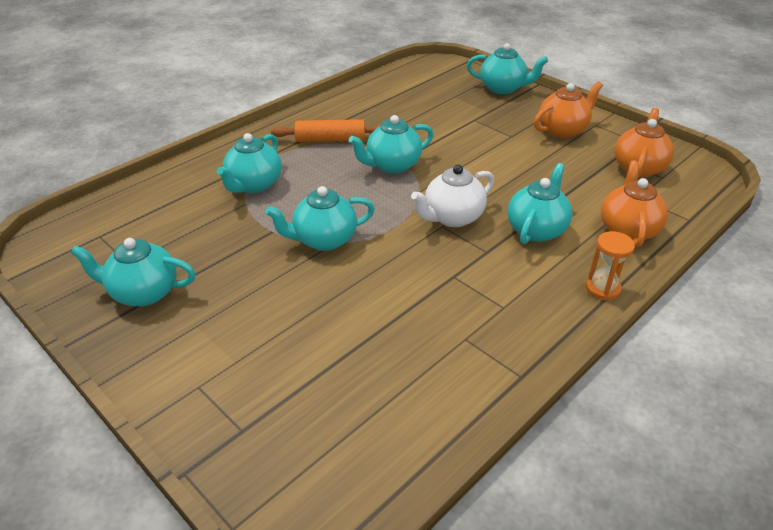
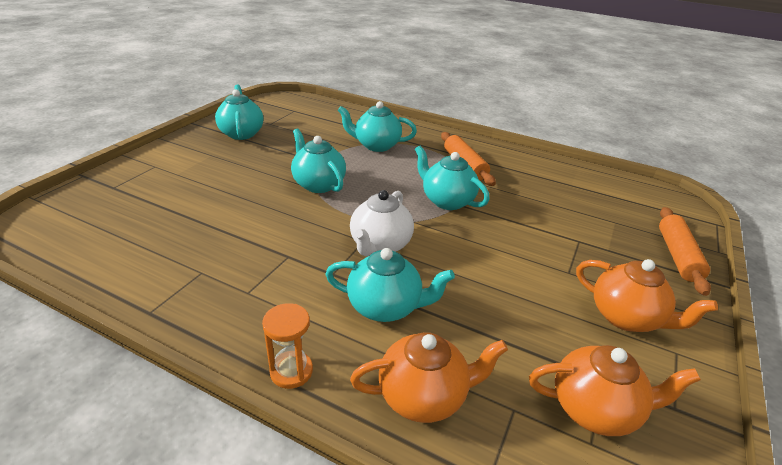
camera: 70 degrees right, 5 degrees down
(452, 217) = (380, 245): white teapot -> white teapot turned 105 degrees counterclockwise
(503, 88) = (677, 256): turquoise teapot -> orange rolling pin

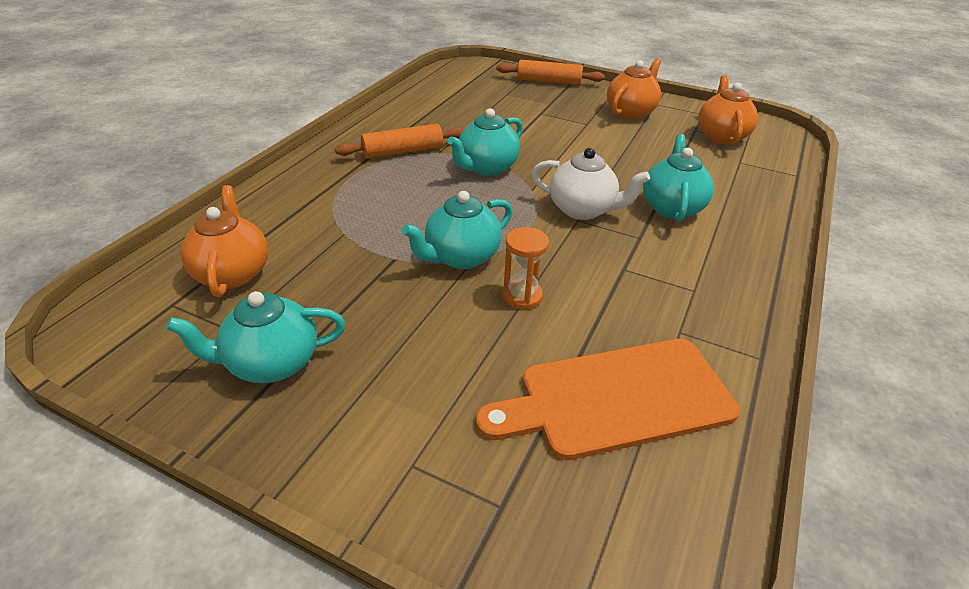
camera: 90 degrees left, 5 degrees up
(155, 231) = (616, 398): none -> orange cutting board
(291, 371) = (771, 252): orange hourglass -> orange hourglass (522, 296)
(376, 145) = (342, 211): turquoise teapot -> none
(423, 396) = (753, 193): orange teapot -> orange teapot (233, 273)

